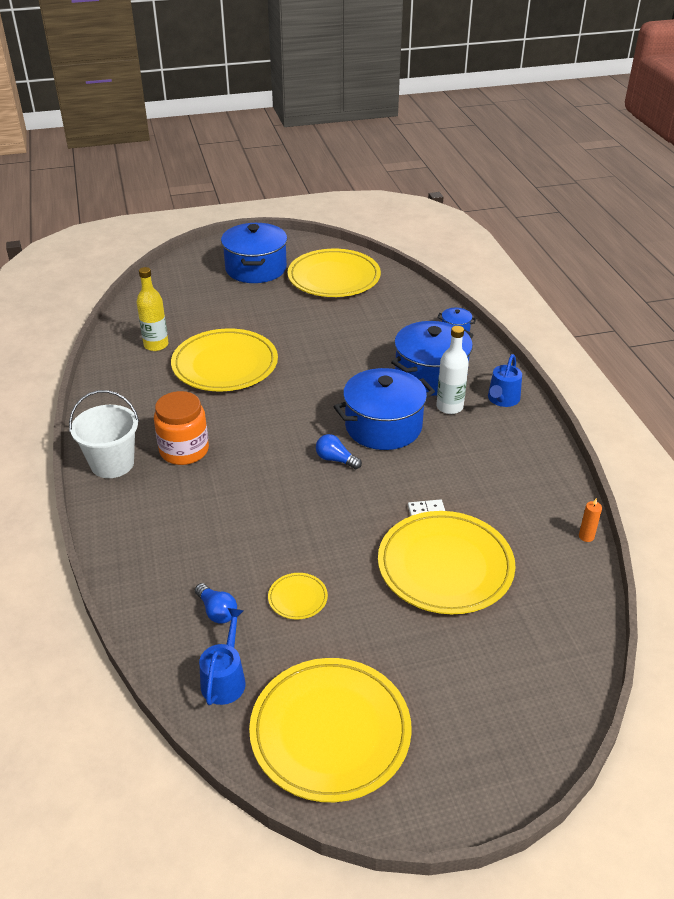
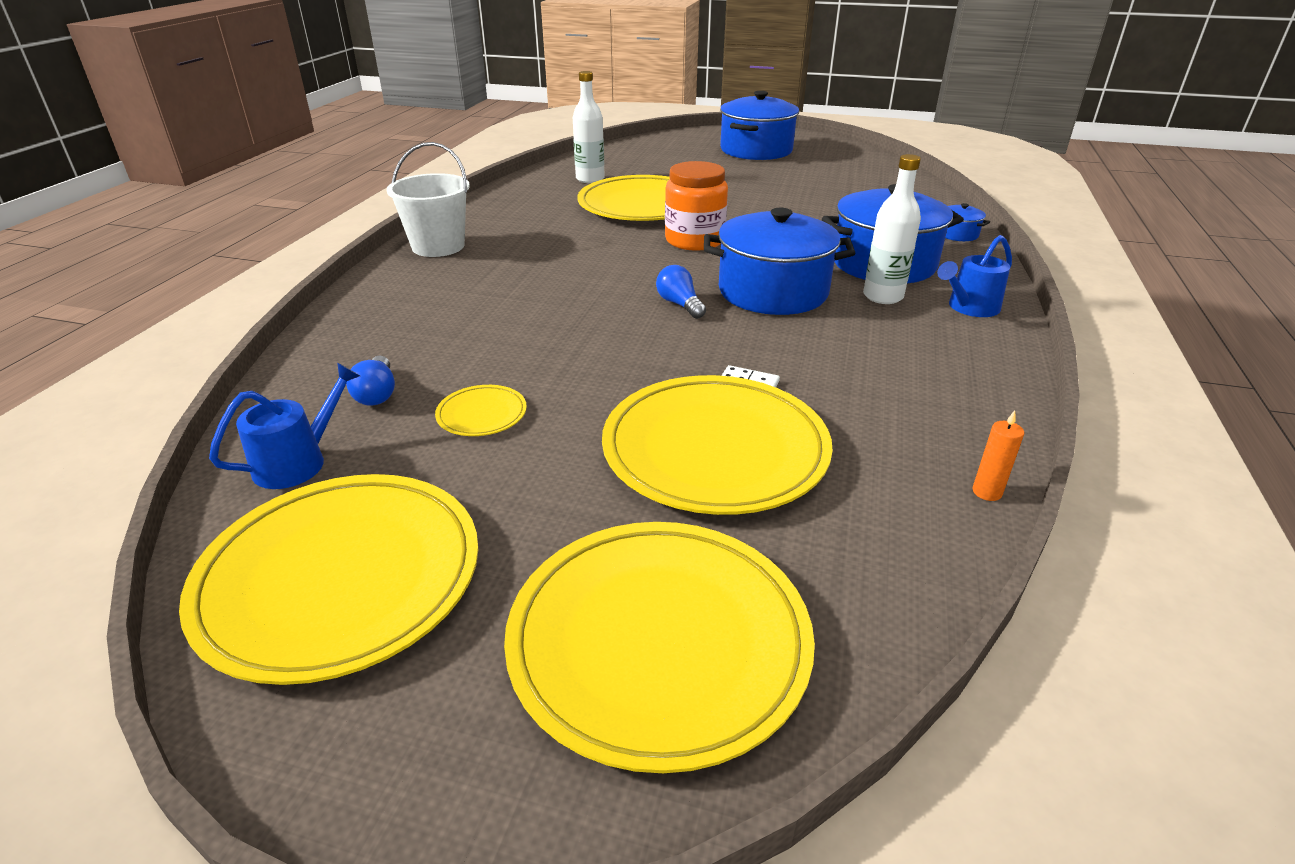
camera: 30 degrees right, 5 degrees down
(156, 345) = (590, 179): yellow bottle -> white bottle
(184, 450) = (520, 254): orange jar -> orange jar (694, 240)
(334, 277) = (838, 170): yellow plate -> yellow plate (658, 642)

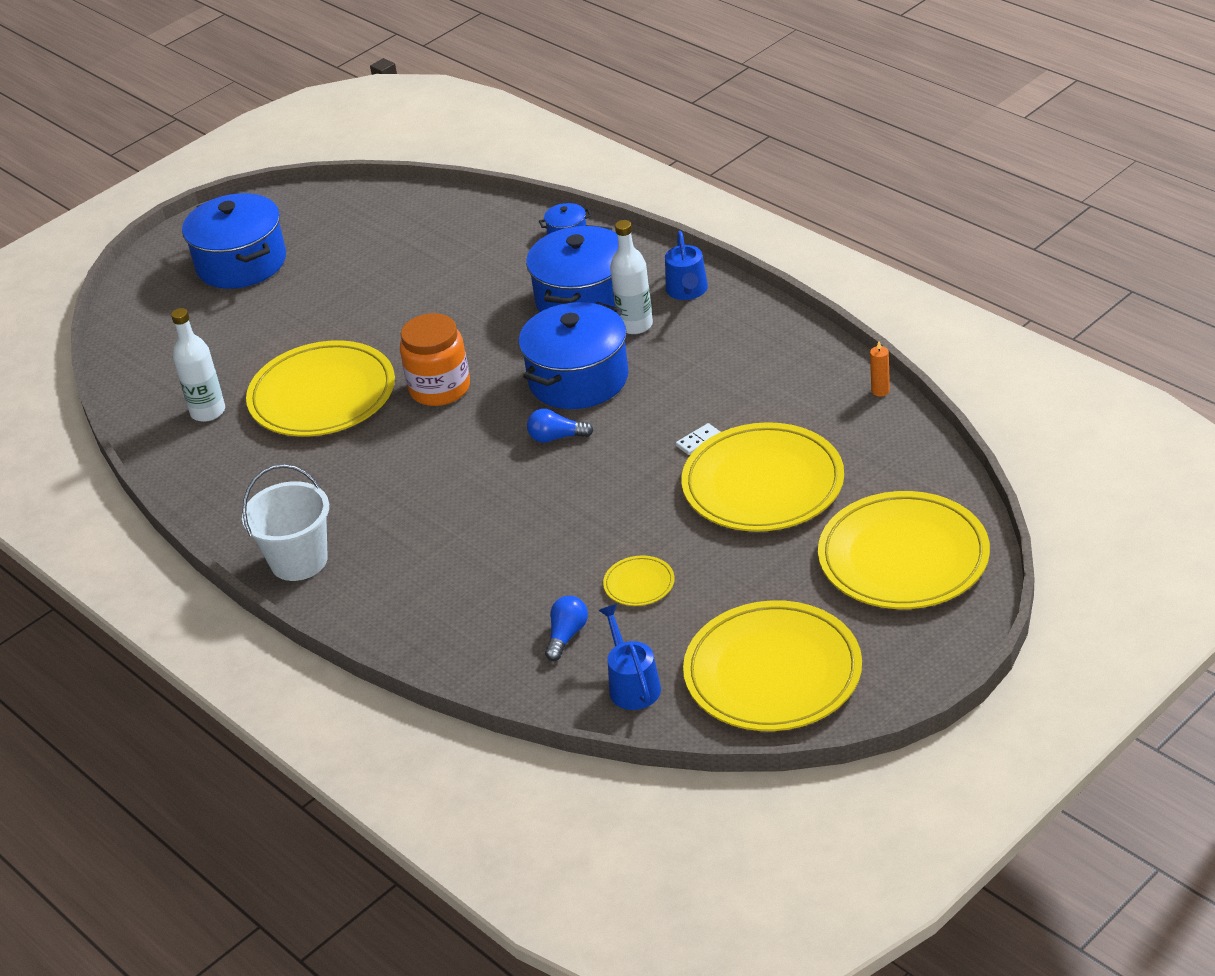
camera: 55 degrees left, 5 degrees up
(377, 394) = (566, 635): blue light bulb -> blue light bulb turned 90 degrees counterclockwise

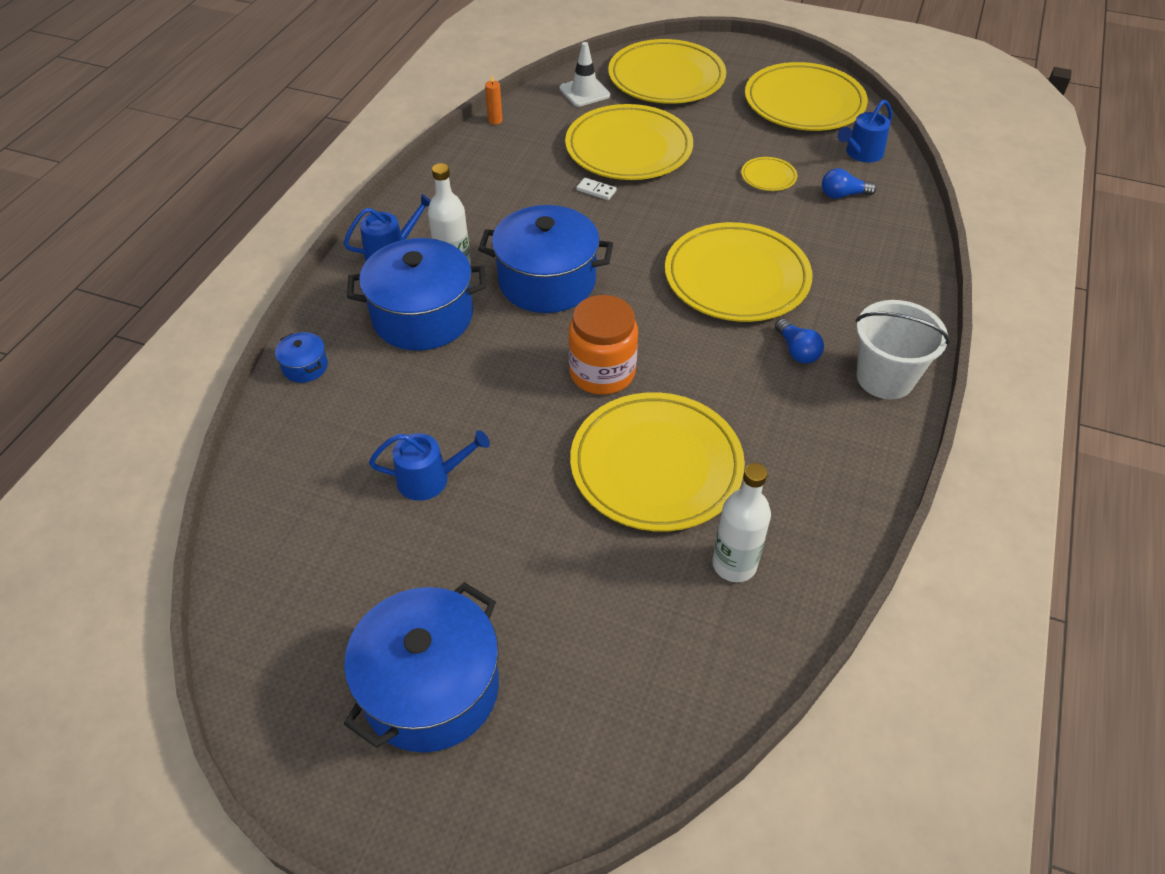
camera: 120 degrees left, 10 degrees up
(402, 282) = (430, 479): none -> blue watering can
(495, 505) = (736, 277): none -> yellow plate
(556, 437) = (632, 269): blue light bulb -> blue light bulb (797, 351)
(906, 475) = (584, 92): none -> white traffic cone

